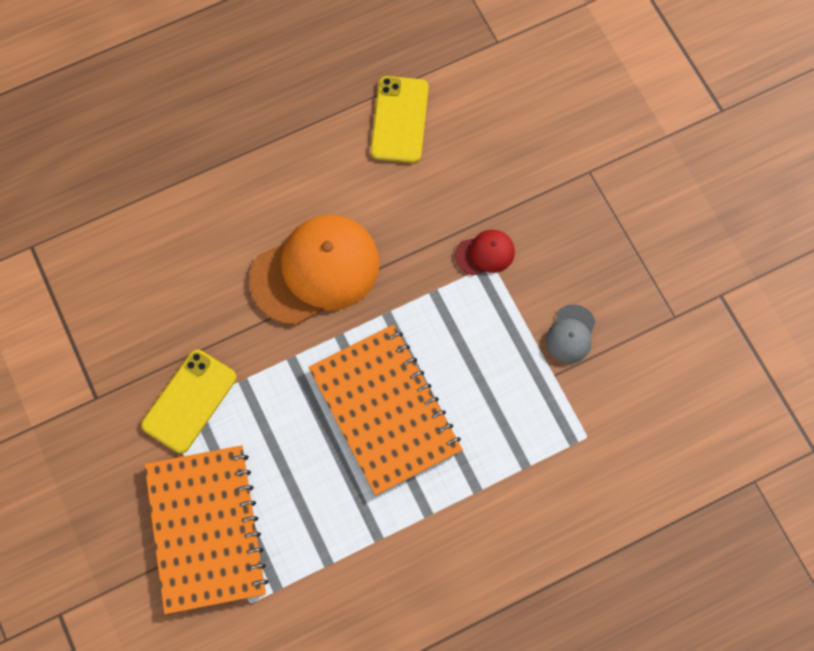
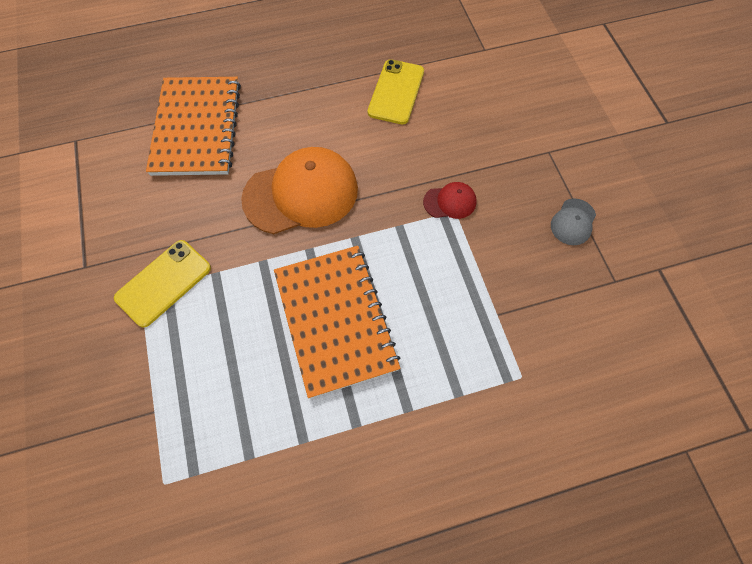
camera: 10 degrees right, 5 degrees down
(206, 529) = (143, 402): orange notebook -> orange notebook (197, 128)
(570, 334) = (517, 281): grey cap -> grey cap (573, 222)

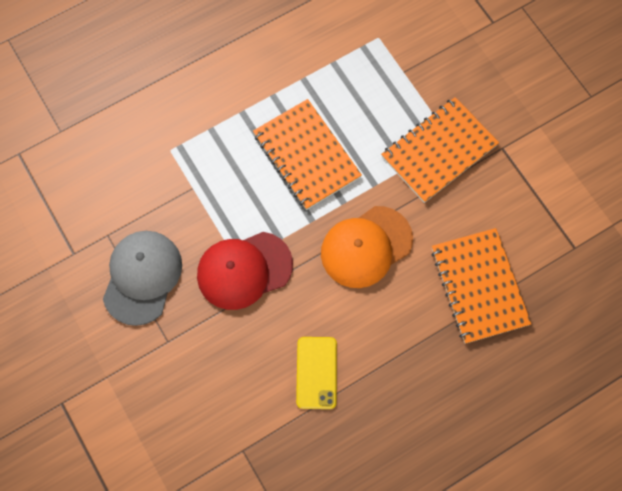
camera: 165 degrees right, 5 degrees up
(164, 283) = (439, 151): yellow phone -> orange notebook
(450, 202) = (244, 270): red cap -> red cap, size x2.20
(573, 222) = (142, 277): grey cap -> grey cap, size x2.20

